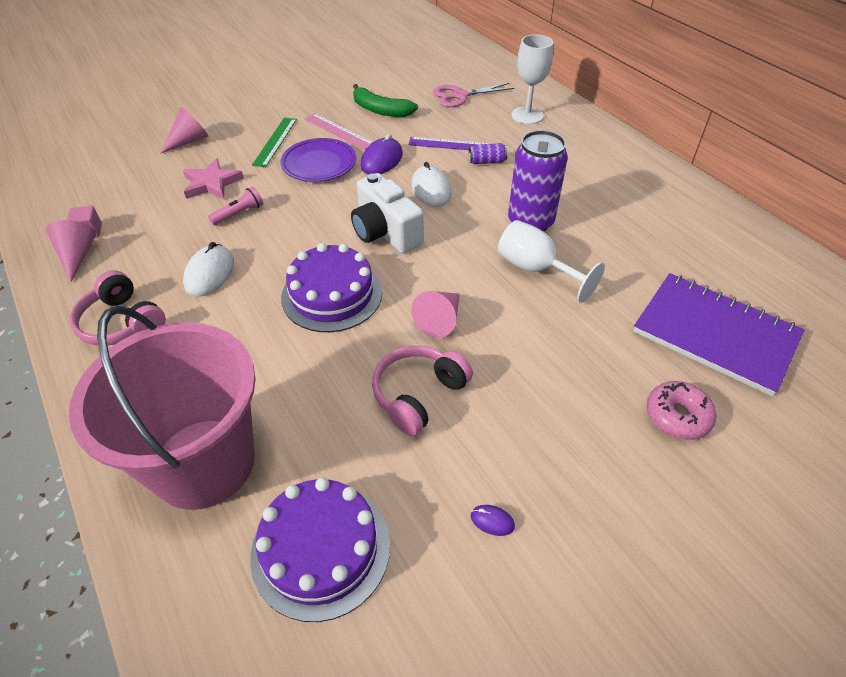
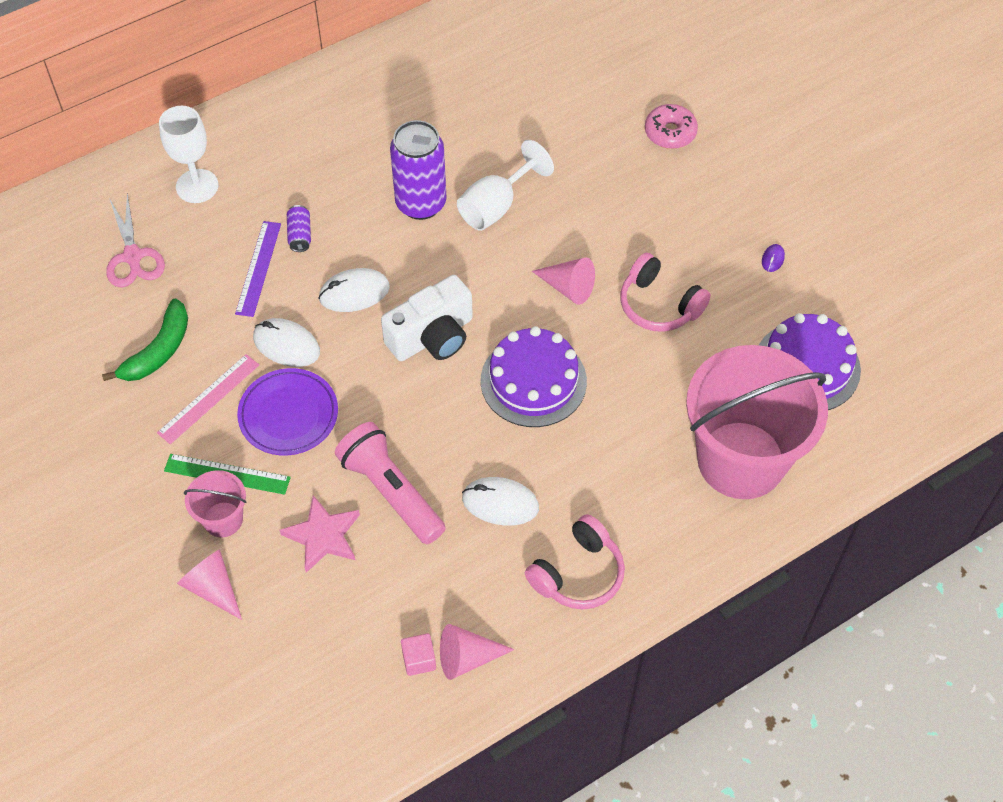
camera: 90 degrees left, 10 degrees up
(239, 214) = (391, 492): pink flashlight -> pink flashlight, size x1.97
(240, 142) = (223, 519): none -> pink bucket
(381, 160) = (286, 345): purple mouse -> white mouse
(715, 334) = (581, 89): purple notebook -> none

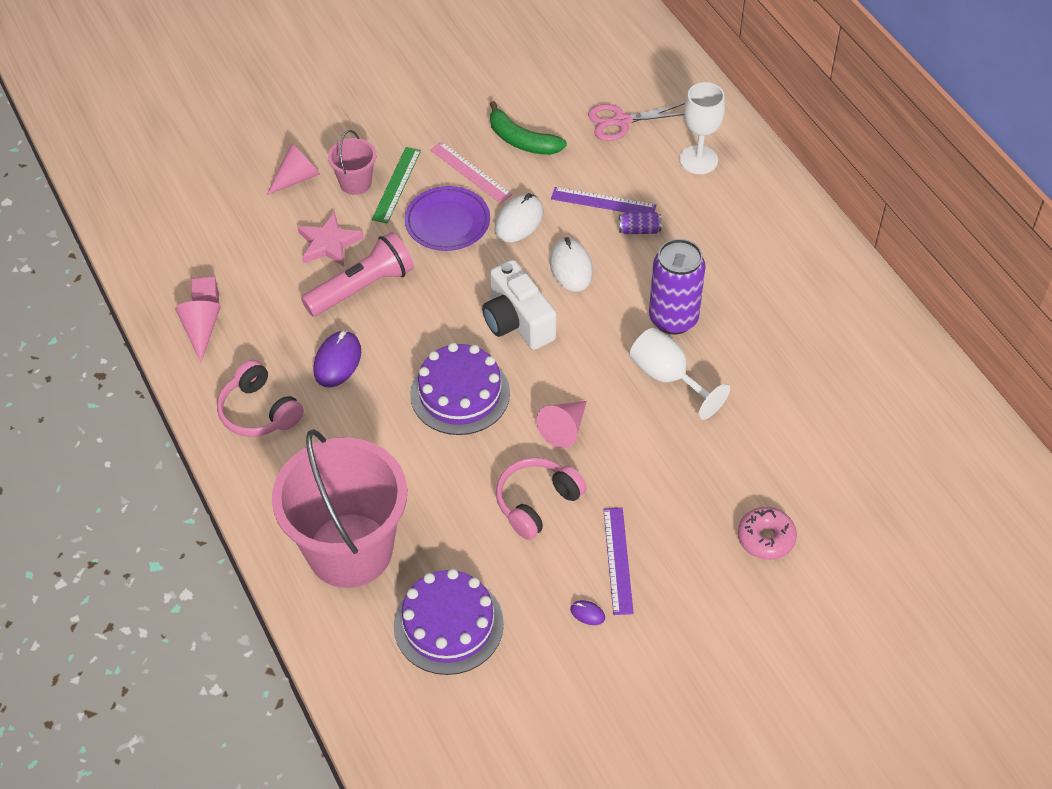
camera: 95 degrees right, 5 degrees down
(500, 503) = (337, 361): white mouse -> purple mouse
(712, 238) = (618, 560): none -> purple ruler

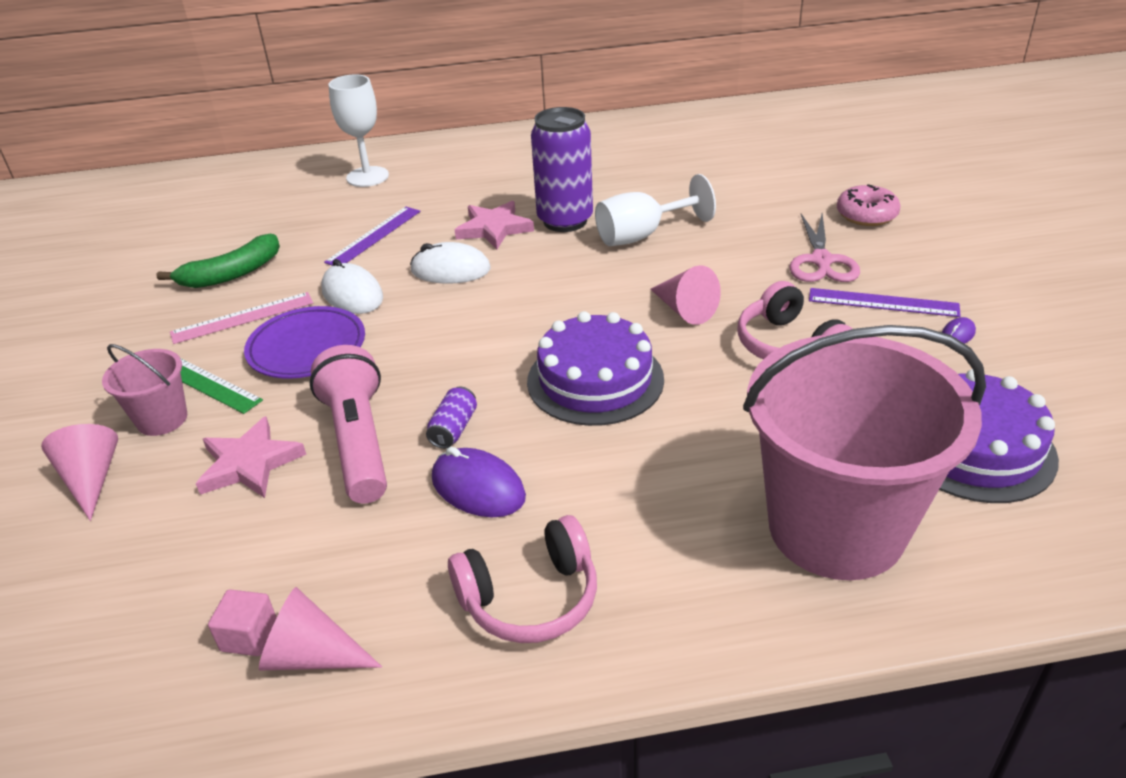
camera: 70 degrees left, 15 degrees down
(517, 321) = (506, 318): white camera -> none
(621, 121) = (271, 209): pink scissors -> pink scissors (821, 261)
(639, 230) = (431, 221): purple can -> purple can (454, 429)
(643, 275) = (494, 229): none -> pink star

